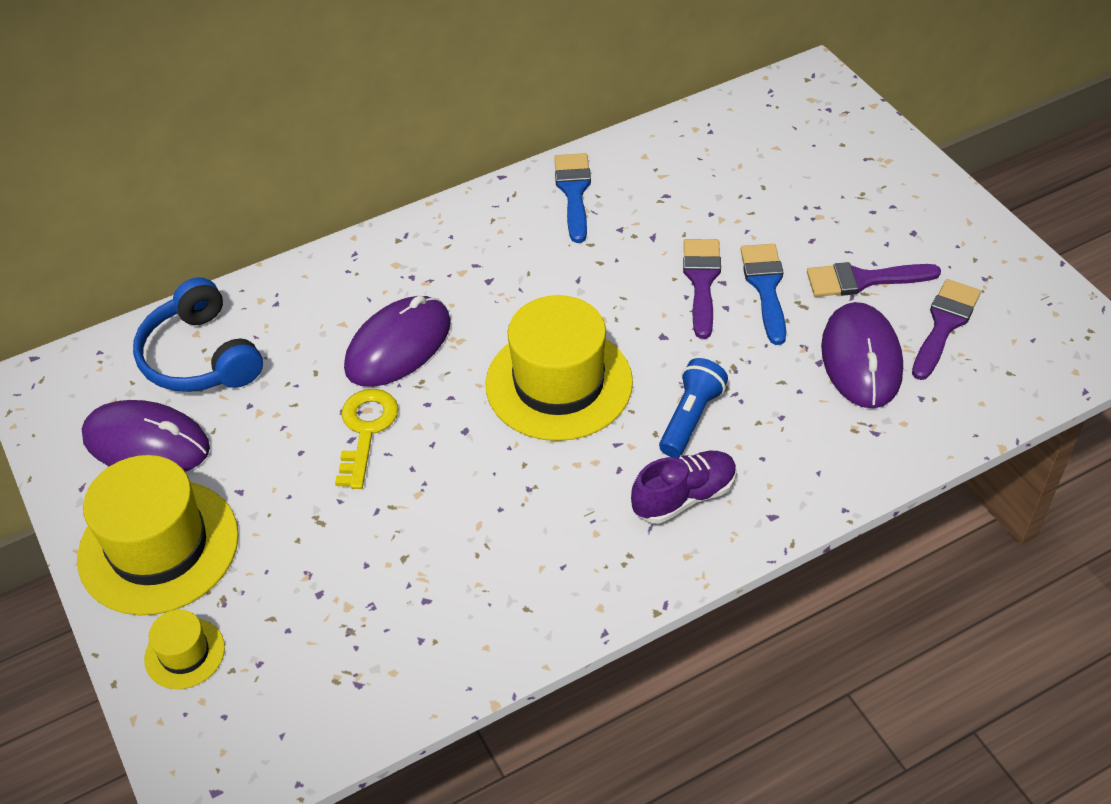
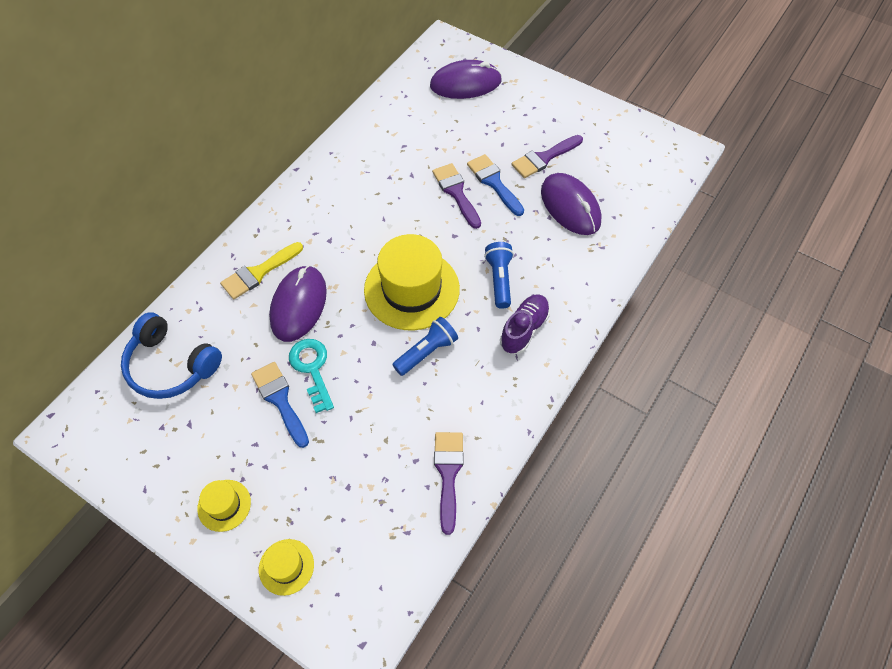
camera: 30 degrees left, 10 degrees up
(146, 443) = (171, 439): purple mouse -> purple mouse (465, 83)
(158, 547) = (224, 505): yellow hat -> yellow hat, size x0.47
(366, 430) = (312, 369): yellow key -> turquoise key
(373, 287) = (258, 273): none -> yellow brush
(528, 471) = (426, 352): none -> blue flashlight
(574, 192) = (347, 163): blue brush -> blue brush (280, 400)
(944, 325) = (601, 169): purple brush -> purple brush (448, 473)

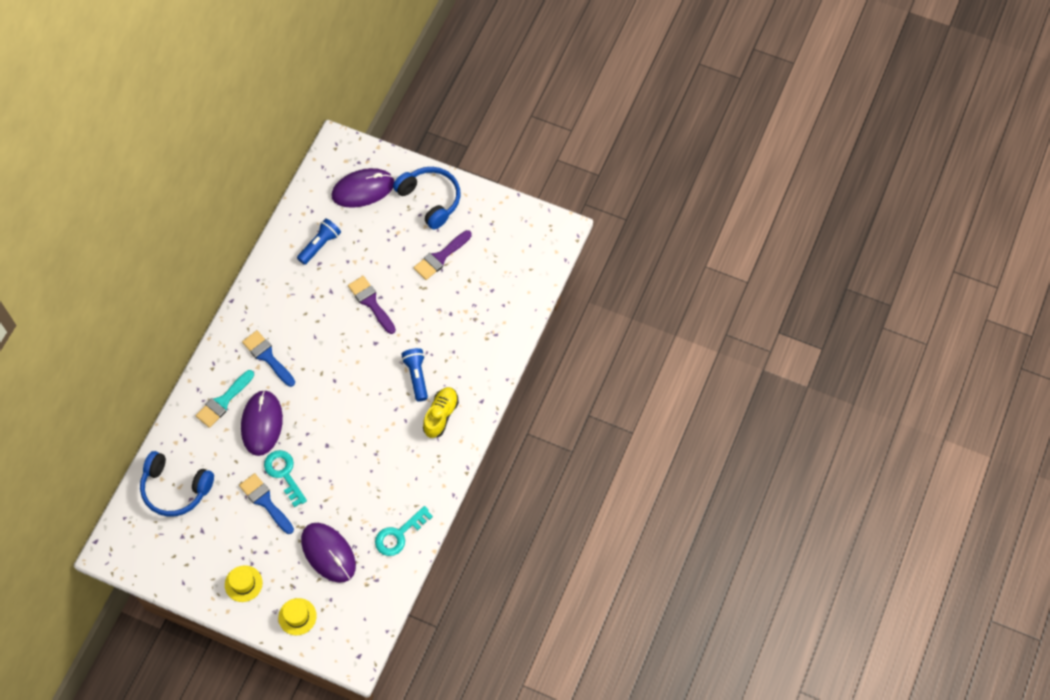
camera: 10 degrees left, 5 degrees up
(258, 273) = (223, 401): yellow brush -> turquoise brush
(411, 289) = (348, 396): yellow hat -> none
(426, 352) = (368, 446): blue flashlight -> blue flashlight (320, 245)
(448, 473) = (399, 535): purple brush -> turquoise key
(494, 182) = (401, 288): blue brush -> blue brush (267, 357)
(524, 329) = (441, 415): purple shoe -> yellow shoe
(539, 102) = (430, 200): none -> blue headphones
(570, 206) = (466, 301): purple mouse -> purple mouse (328, 553)

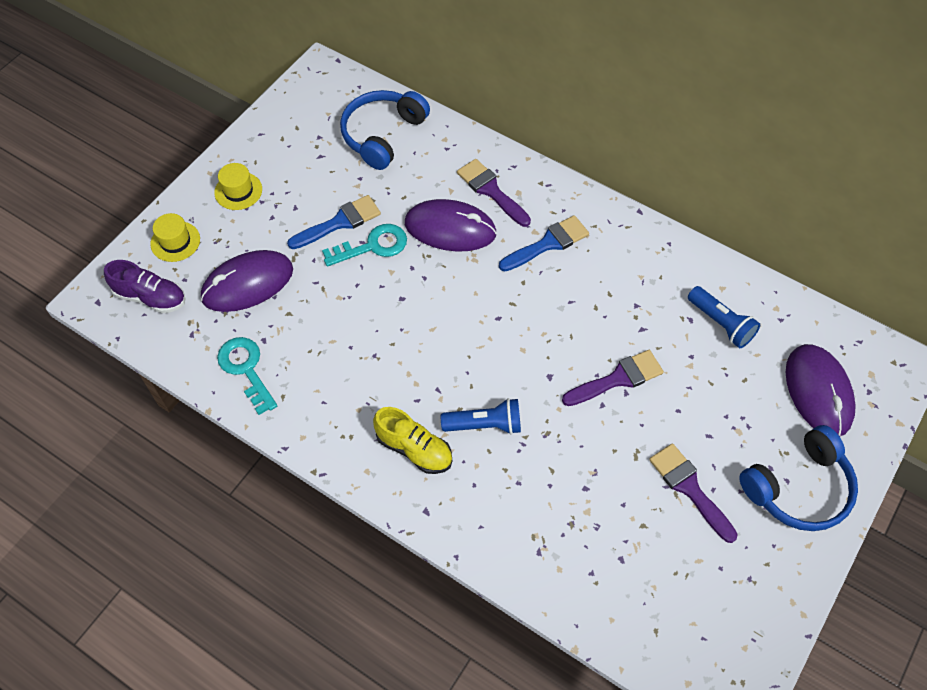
camera: 100 degrees right, 5 degrees down
(223, 401) = (491, 191): turquoise brush -> purple brush
(349, 618) = (151, 297): none -> purple shoe

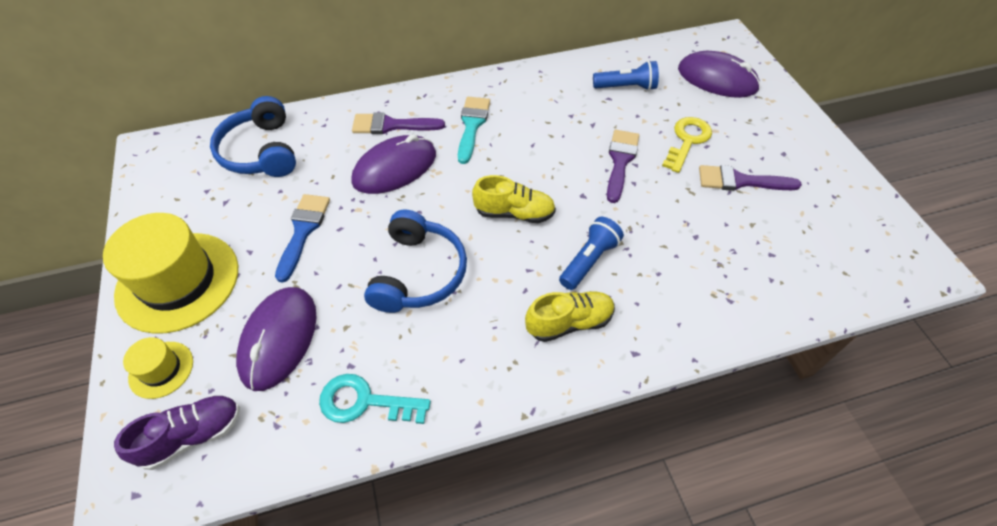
camera: 50 degrees left, 5 degrees down
(238, 191) = (178, 281): yellow hat -> yellow hat, size x2.11
(373, 246) = (352, 224): turquoise key -> none
(483, 341) = (514, 213): none -> yellow shoe
(548, 243) = (472, 125): blue brush -> turquoise brush
(699, 416) = (687, 141): none -> yellow key
(798, 488) = (781, 130): blue headphones -> blue headphones (418, 273)

